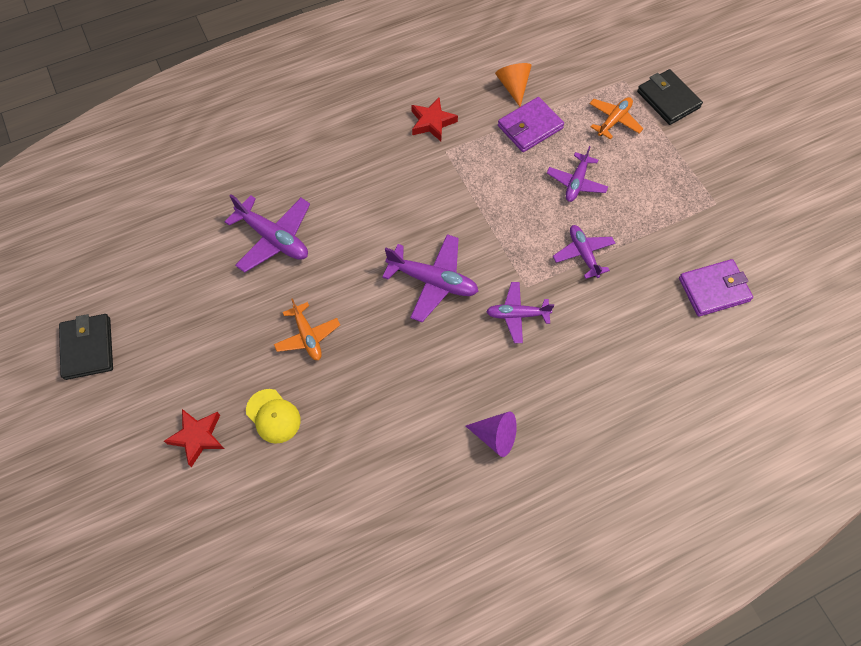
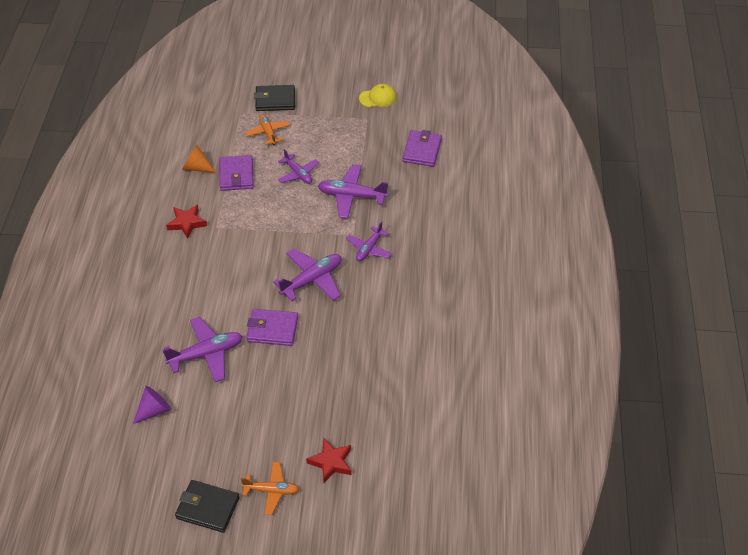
camera: 60 degrees left, 15 degrees down
(273, 416) = (346, 411): yellow cap -> yellow cap (378, 98)
(307, 336) = (300, 366): orange plane -> orange plane (271, 490)
(341, 281) = (272, 329): none -> purple wallet
(495, 436) = (442, 299): purple cone -> purple cone (154, 410)
(583, 254) = (352, 196): purple plane -> purple plane, size x1.53

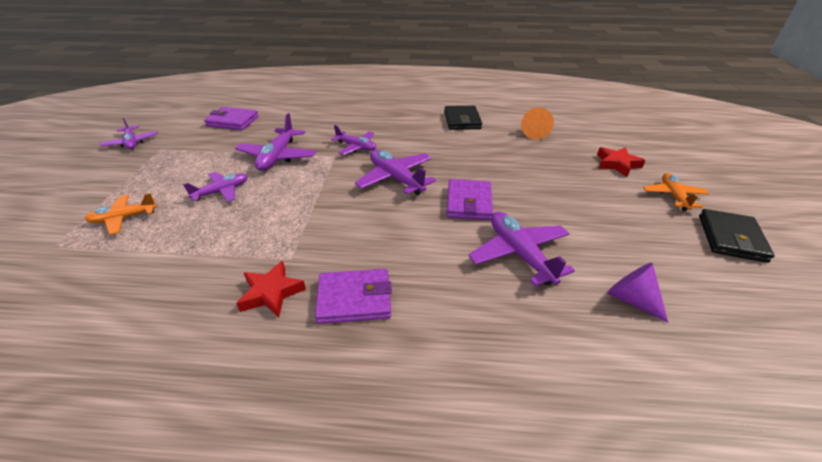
camera: 90 degrees left, 10 degrees down
(196, 167) = (146, 290): orange cone -> orange cone (535, 133)
(236, 175) = (192, 244): purple wallet -> purple wallet (354, 299)
(275, 100) = (59, 214): black wallet -> black wallet (462, 120)
(378, 98) = (132, 142): yellow cap -> purple plane

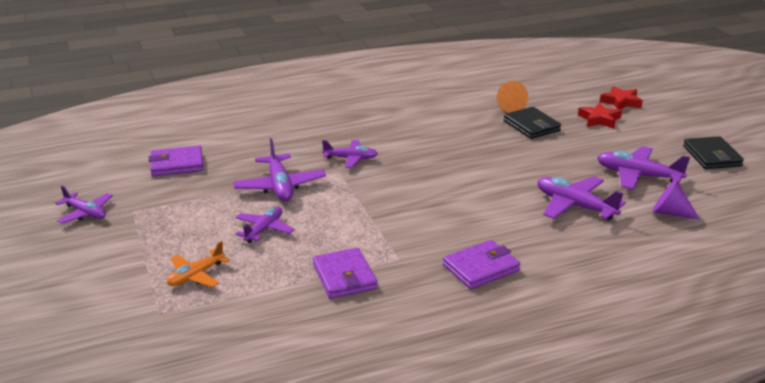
camera: 25 degrees left, 10 degrees down
(271, 293) = (412, 283): red star -> red star (621, 102)
(396, 178) = (421, 177): purple plane -> purple plane (638, 176)
(462, 120) = (430, 109): black wallet -> black wallet (531, 126)
(469, 202) = (504, 180): purple wallet -> purple wallet (344, 277)
(673, 196) = (657, 135): orange plane -> none

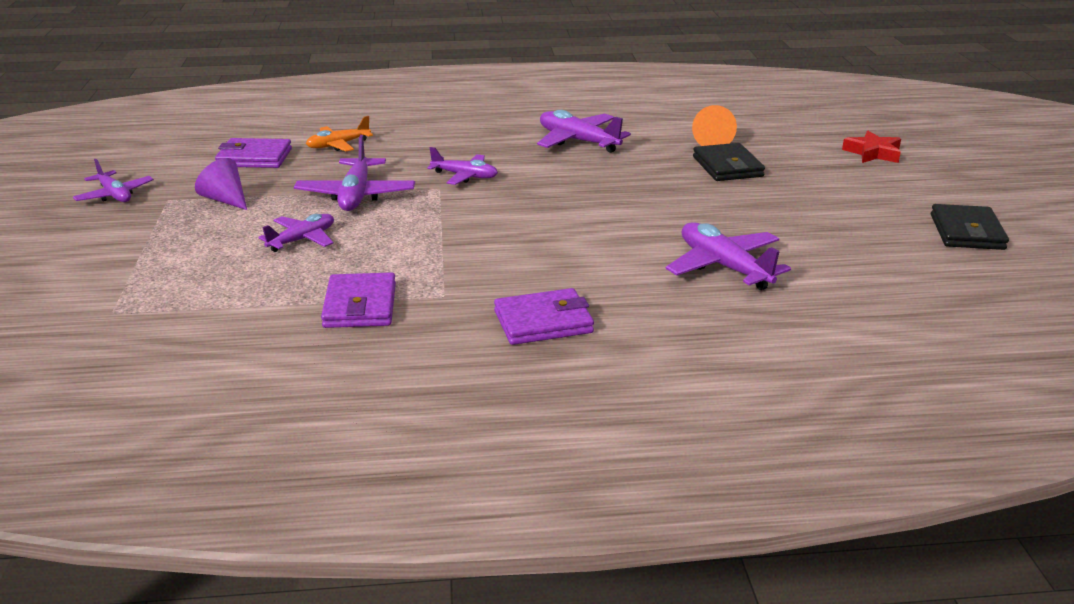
camera: 15 degrees right, 0 degrees up
(196, 275) = (185, 278): orange plane -> orange plane (338, 145)
(599, 119) = (828, 170): red star -> none
(638, 176) = (840, 242): purple plane -> purple plane (578, 141)
(670, 212) = (857, 293): purple cone -> purple cone (225, 200)

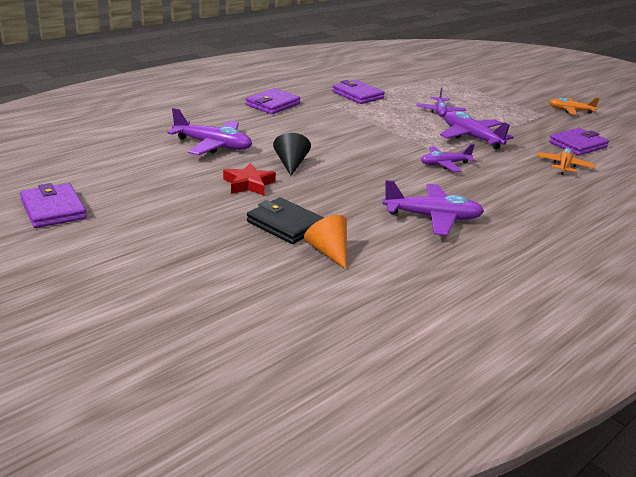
camera: 140 degrees right, 0 degrees up
(115, 195) = (570, 110): purple plane -> orange plane
(225, 200) = (521, 120): purple cone -> none
(647, 218) = (291, 164): none -> black cone
(873, 153) = (164, 286): red star -> red star (248, 184)
(967, 232) = (53, 209): black wallet -> purple wallet

